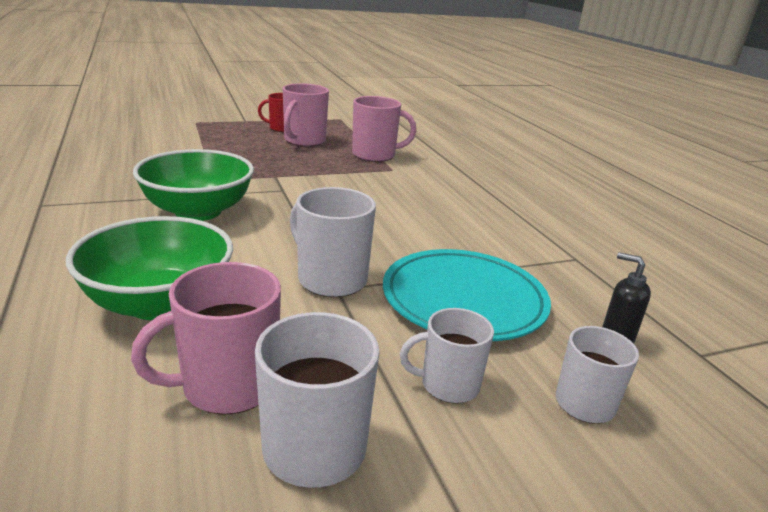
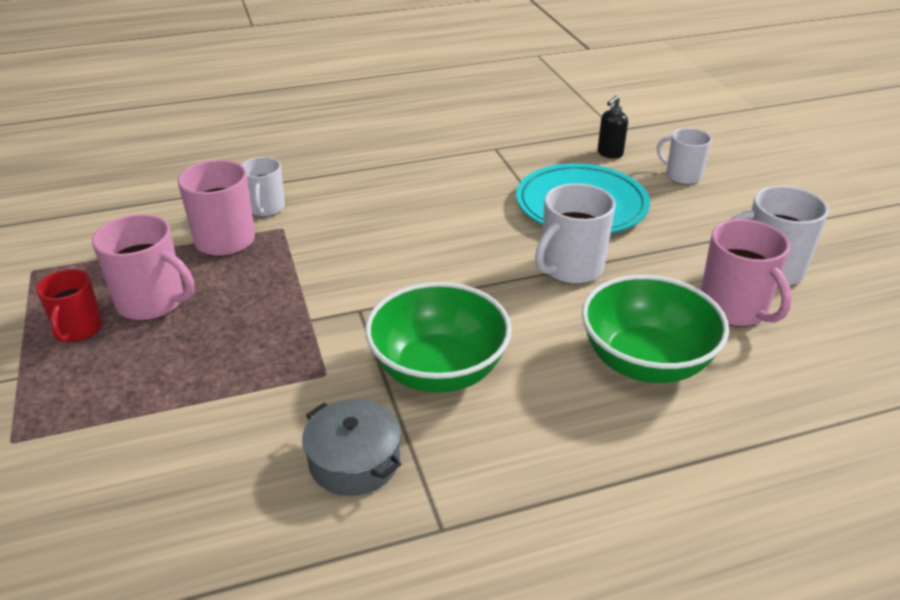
camera: 85 degrees left, 10 degrees up
(123, 184) = (354, 461): none -> grey pot
(448, 385) = (689, 220): white mug -> white mug (266, 208)

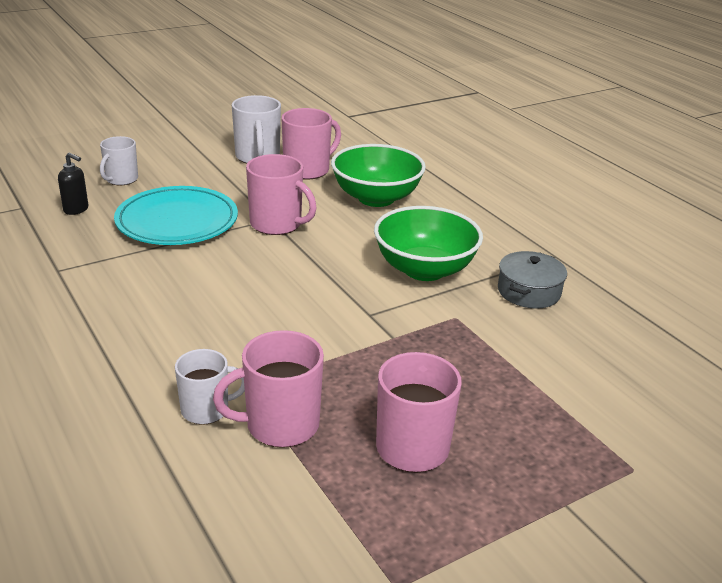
camera: 105 degrees left, 5 degrees down
(78, 329) = (479, 487): red mug -> none
(570, 268) = (277, 224): white mug -> pink mug

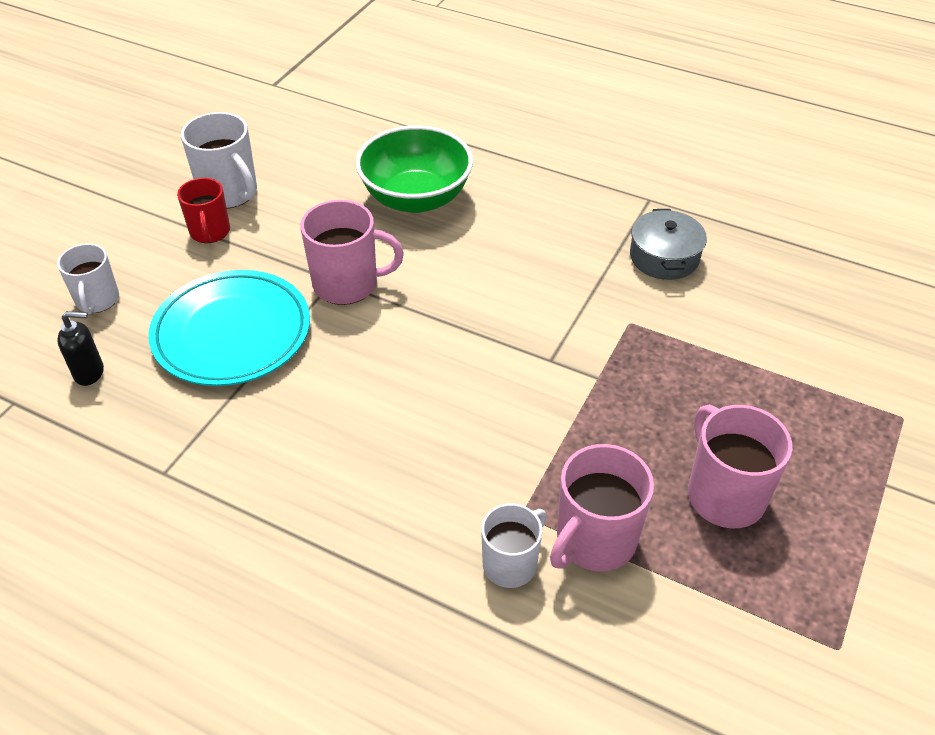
camera: 30 degrees left, 15 degrees up
(223, 171) = (210, 232): none -> red mug
(308, 170) = (305, 188): pink mug -> none
(424, 269) = (549, 275): green bowl -> none

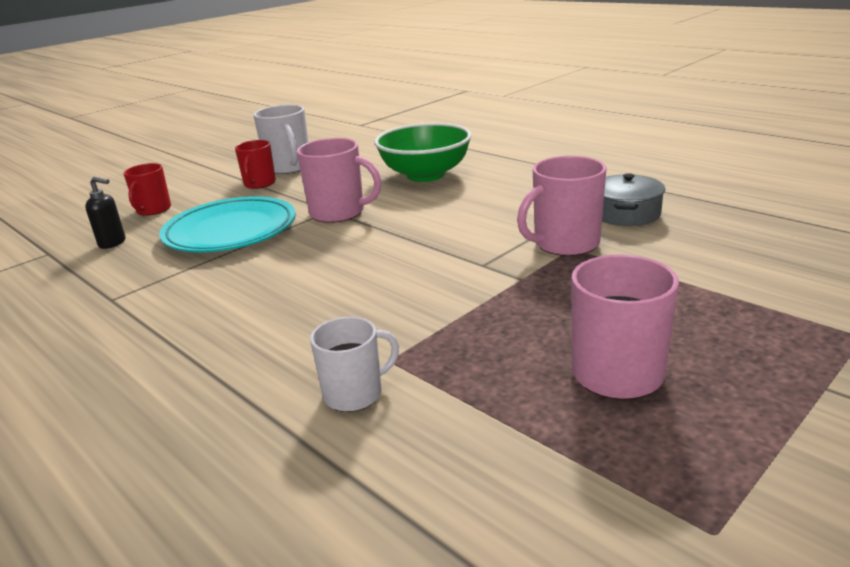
camera: 20 degrees right, 20 degrees down
(97, 300) = (153, 210): white mug -> red mug
(594, 540) = (452, 388): pink mug -> pink mug (565, 244)

